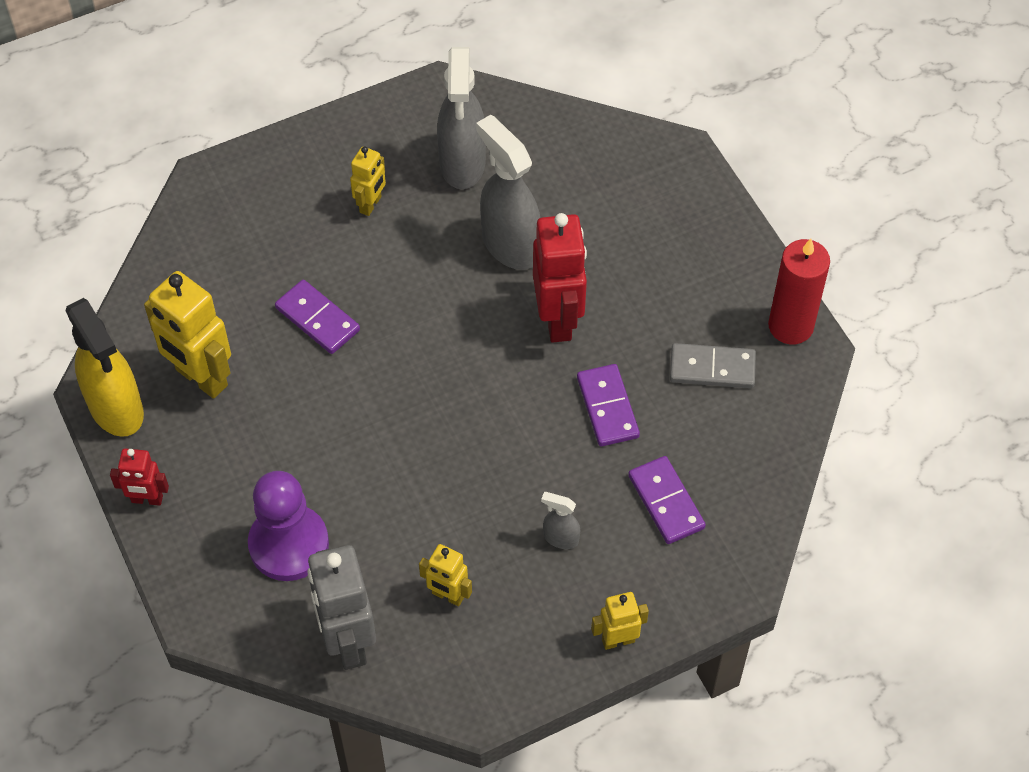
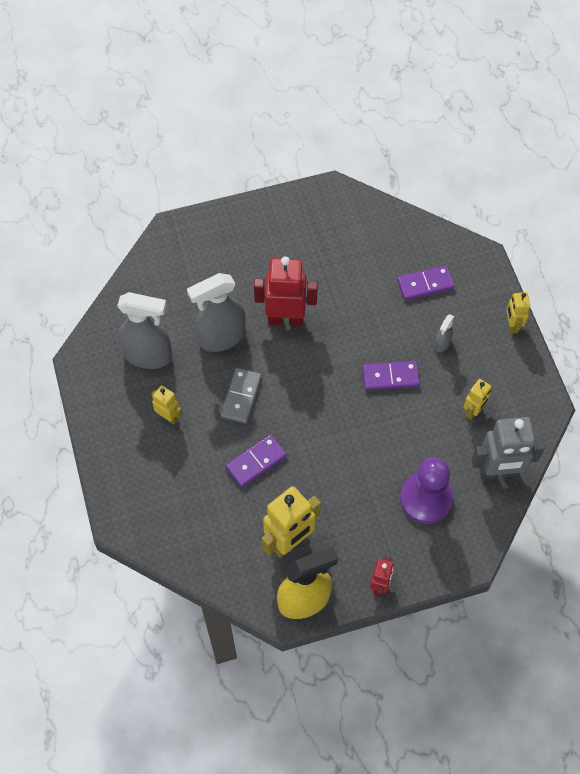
camera: 80 degrees left, 5 degrees up
(607, 407) = (355, 303): purple domino -> purple domino (390, 377)
(712, 368) = (337, 243): grey domino -> grey domino (241, 397)
(790, 326) = (315, 197): red candle -> none

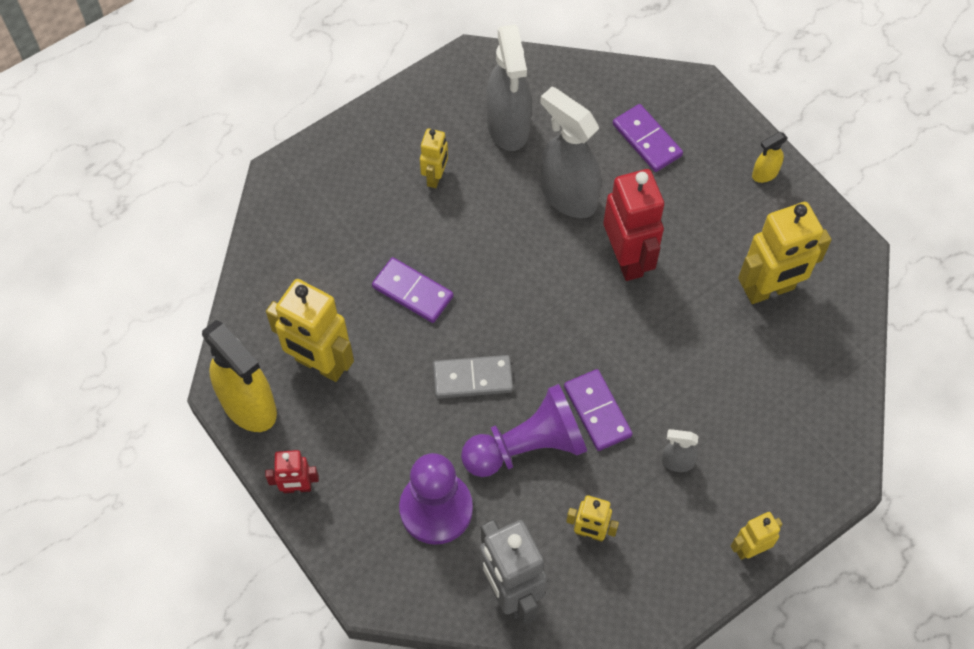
camera: 70 degrees right, 0 degrees up
(241, 397) = (494, 245): grey domino -> grey domino (473, 378)
(256, 216) = (764, 174): none -> yellow spray bottle
(342, 247) = (769, 290): none -> yellow robot
(400, 427) = (527, 446): none -> purple pawn
(425, 284) = (761, 413): purple domino -> purple domino (646, 140)

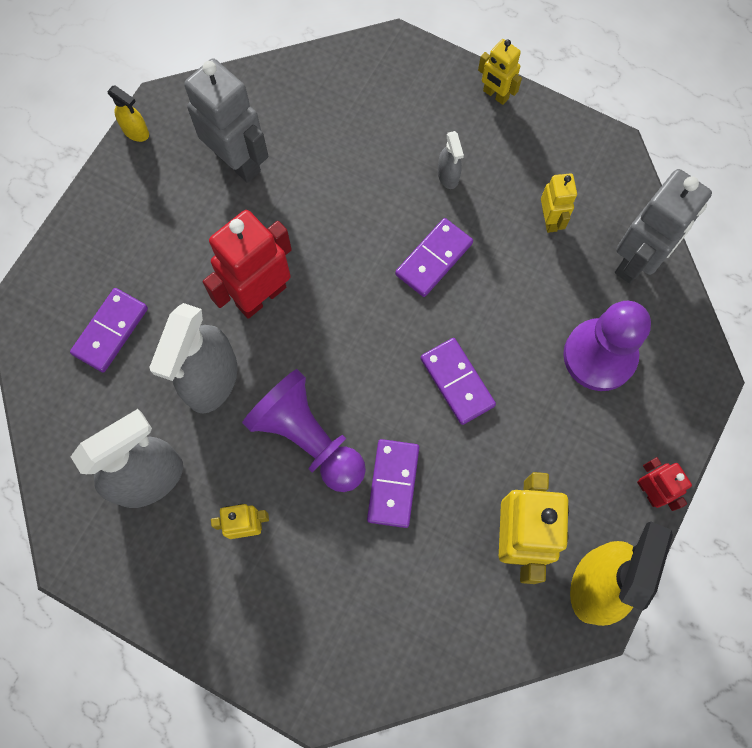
camera: 115 degrees left, 10 degrees up
(473, 378) = (457, 382): grey domino -> purple domino
(527, 446) = (499, 304): purple pawn -> purple pawn (308, 438)
(764, 174) = (107, 208): yellow spray bottle -> yellow spray bottle (136, 132)
(769, 290) = (238, 161): yellow robot -> grey robot

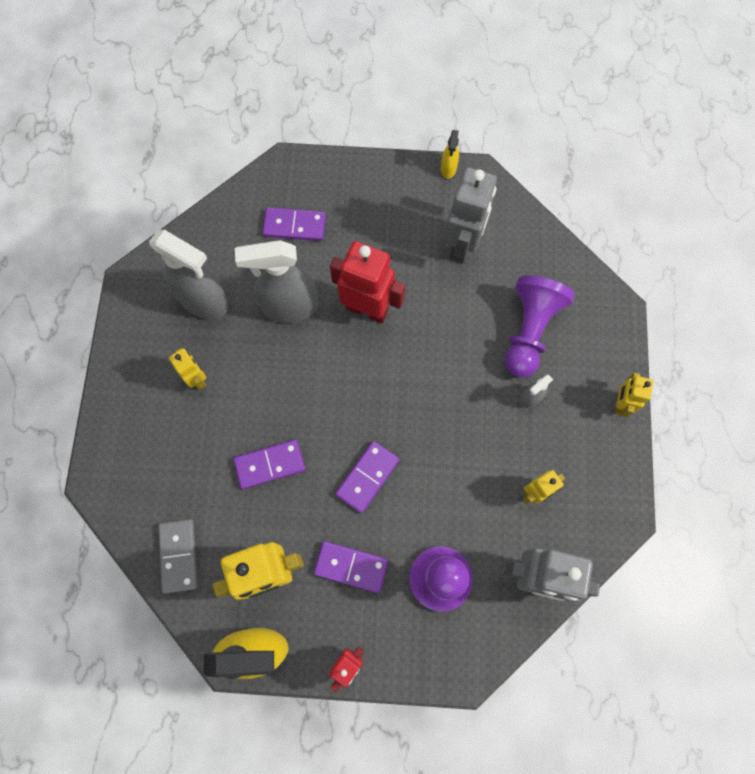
camera: 65 degrees right, 0 degrees up
(308, 438) = (277, 390): purple pawn -> purple pawn (529, 331)
(434, 259) = (456, 417): purple domino -> purple domino (351, 567)
(453, 634) = (179, 556): none -> grey domino

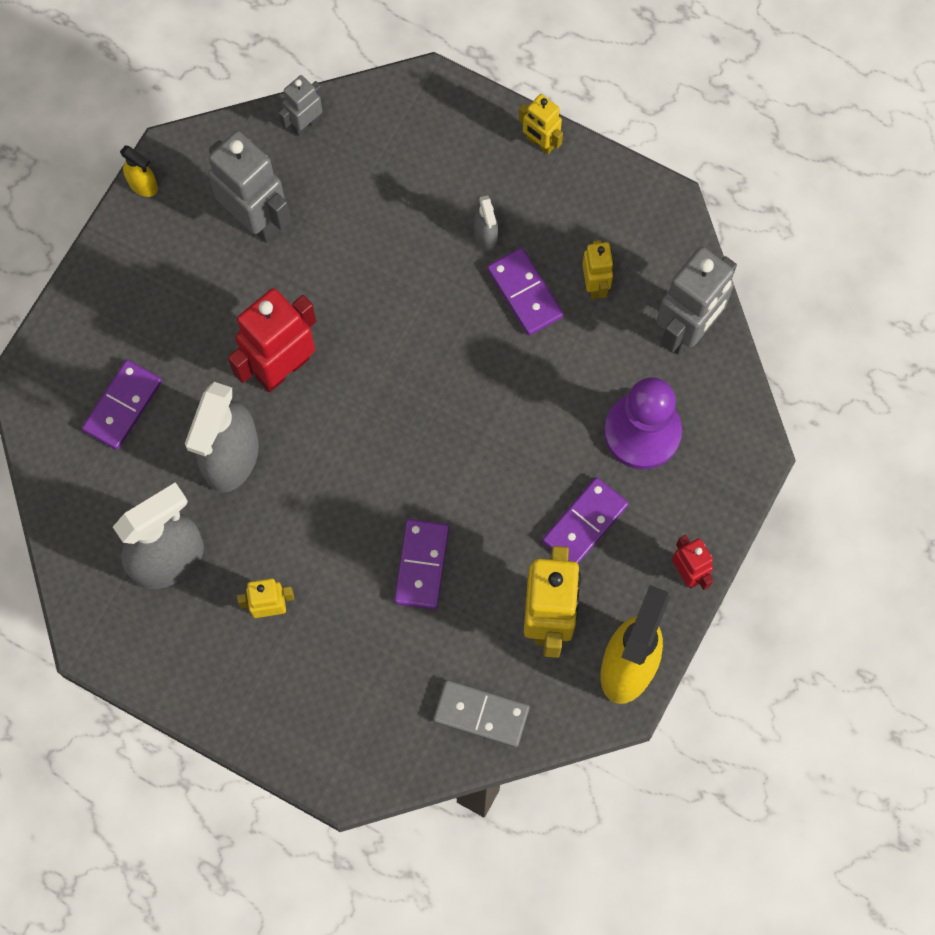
camera: 65 degrees left, 0 degrees up
(367, 477) = (491, 460): purple domino -> purple domino (525, 293)
(529, 331) = (405, 197): purple pawn -> none
(545, 244) = (305, 124): none -> grey robot

